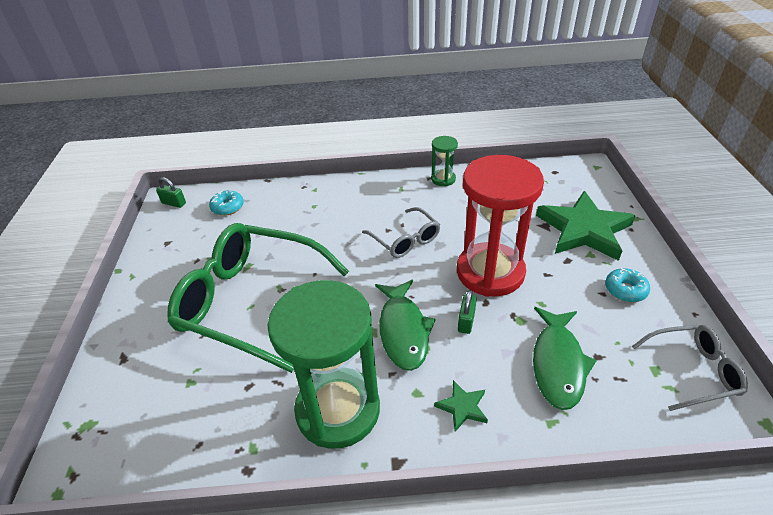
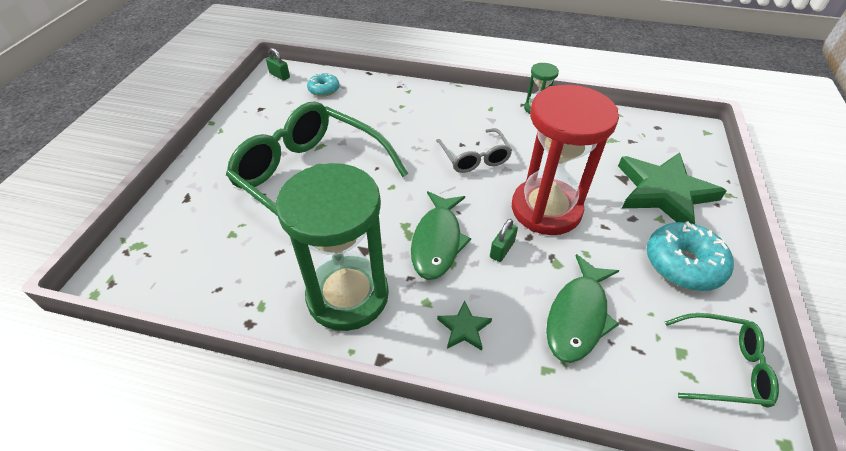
camera: 15 degrees right, 5 degrees up
(625, 290) = (683, 264): turquoise donut -> turquoise donut, size x1.74
(692, 371) = (723, 366): grey glasses -> green glasses

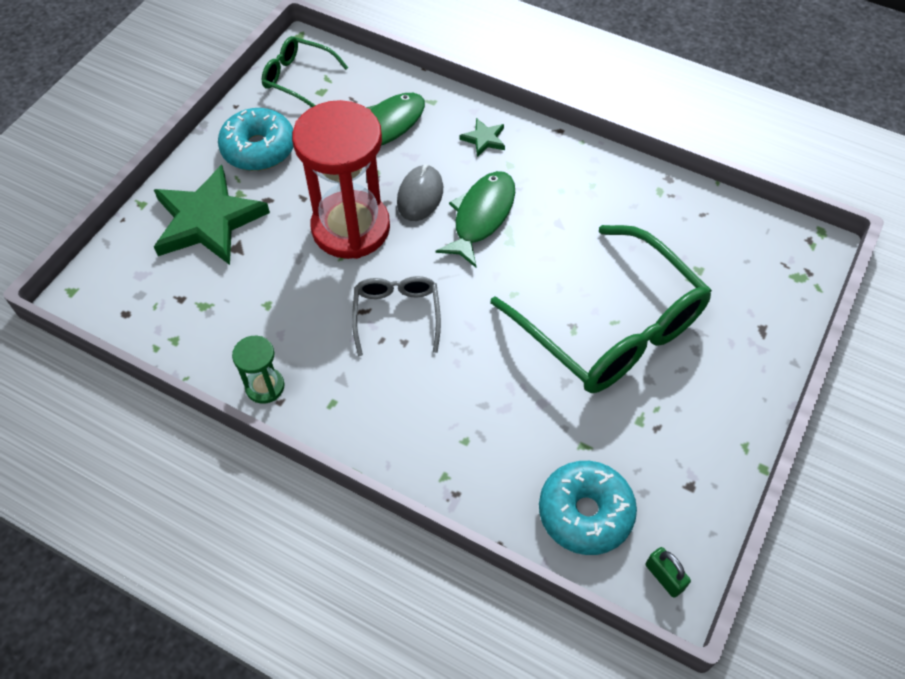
camera: 165 degrees left, 10 degrees up
(324, 90) = (585, 513): turquoise donut -> turquoise donut, size x1.74
(348, 295) = (580, 184): green hourglass -> none
(502, 249) = (420, 195): green padlock -> grey mouse

